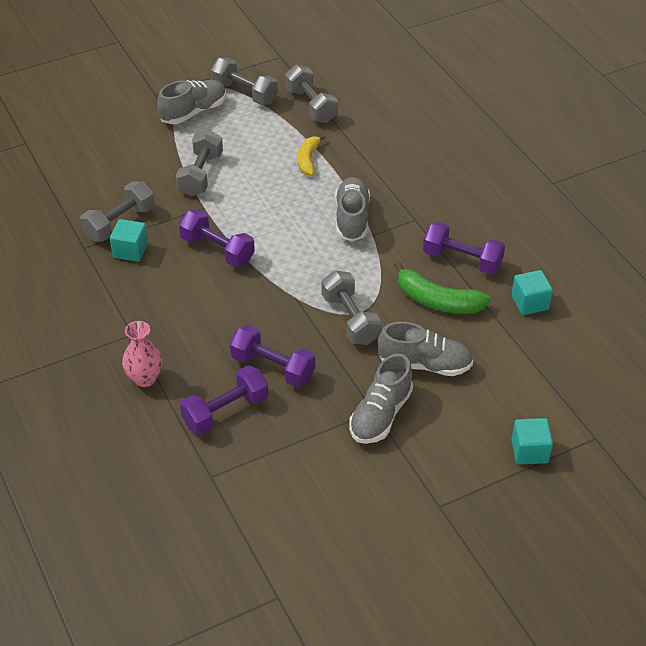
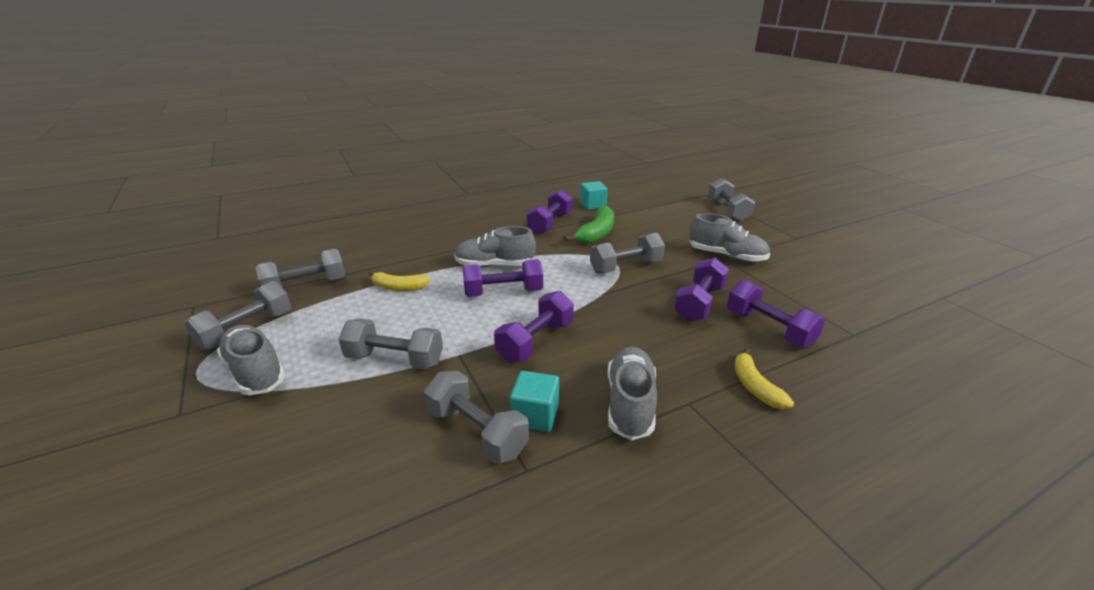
camera: 90 degrees left, 15 degrees down
(145, 378) = (755, 386): pink vase -> yellow banana
(297, 227) = (503, 293): none -> purple dumbbell
(424, 365) = (666, 239): grey shoe -> grey shoe (630, 403)
(529, 451) = (728, 211): turquoise cube -> grey dumbbell

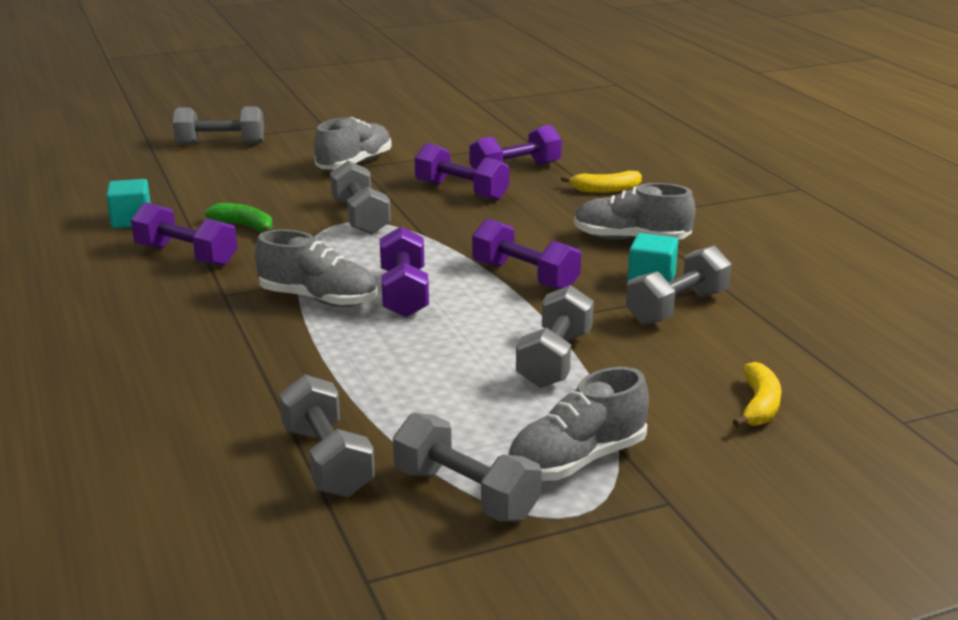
camera: 85 degrees left, 5 degrees down
(398, 287) = (362, 372): yellow banana -> yellow banana (759, 406)
(495, 265) = (318, 299): grey shoe -> grey shoe turned 75 degrees counterclockwise
(596, 233) = (244, 226): green banana -> green banana, size x0.65

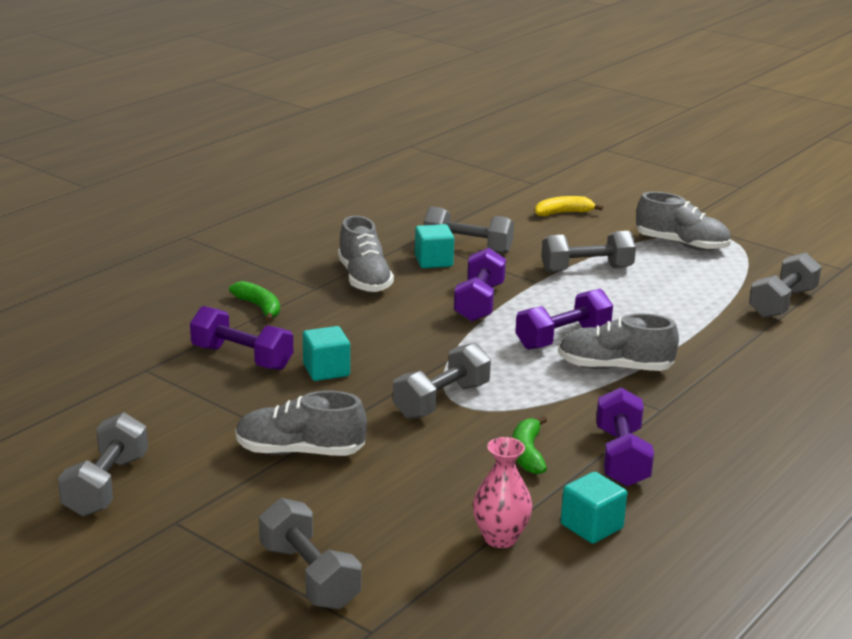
camera: 120 degrees left, 0 degrees up
(169, 193) = (500, 538): none -> pink vase
(318, 299) = (614, 368): grey shoe -> grey shoe turned 75 degrees counterclockwise
(461, 191) = (326, 370): purple dumbbell -> turquoise cube
(466, 494) = (750, 263): grey dumbbell -> grey dumbbell (106, 485)
(605, 190) = (259, 307): yellow banana -> green banana

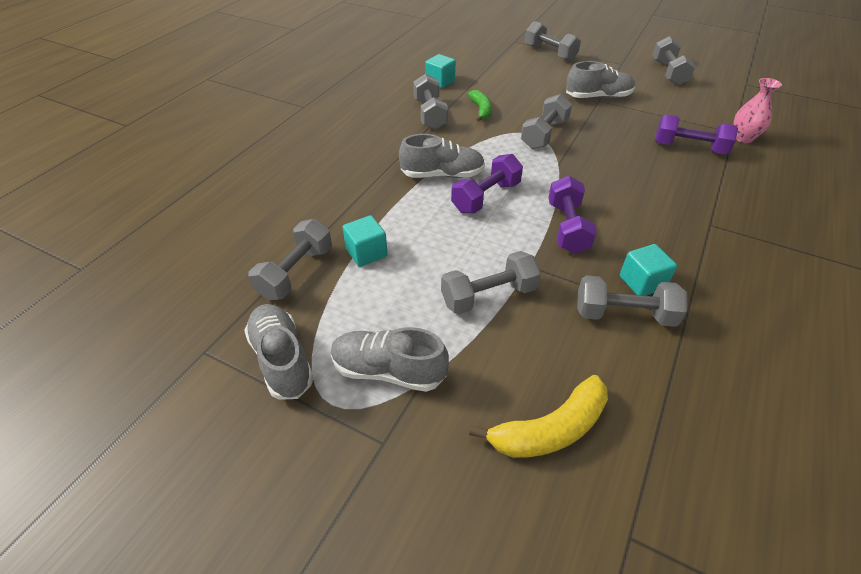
camera: 170 degrees right, 20 degrees up
(259, 307) = (729, 194): green banana -> none
(326, 370) = (629, 146): turquoise cube -> turquoise cube (366, 253)
(364, 279) = (682, 242): grey shoe -> grey shoe (282, 360)
(500, 538) = (480, 73): pink vase -> pink vase (743, 138)
(563, 213) = (549, 429): yellow banana -> yellow banana, size x1.54
(621, 457) = (430, 114): purple dumbbell -> grey dumbbell

